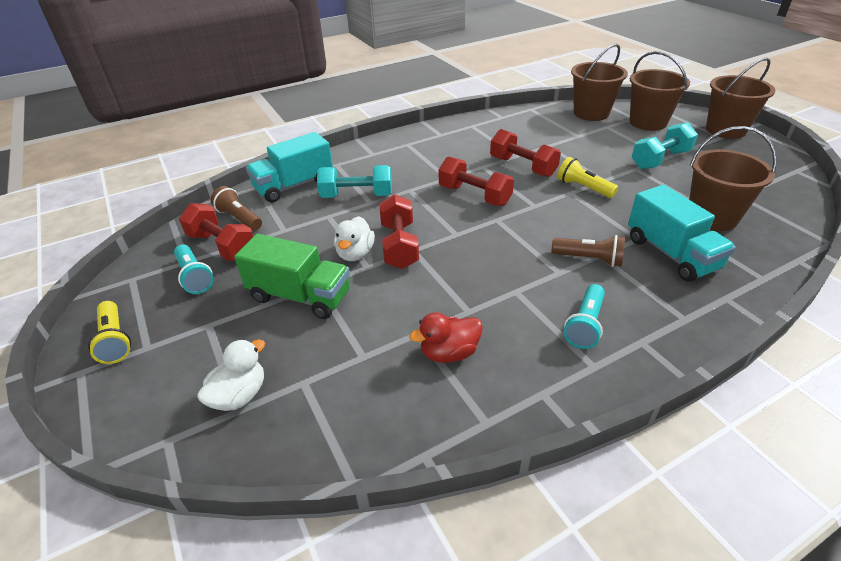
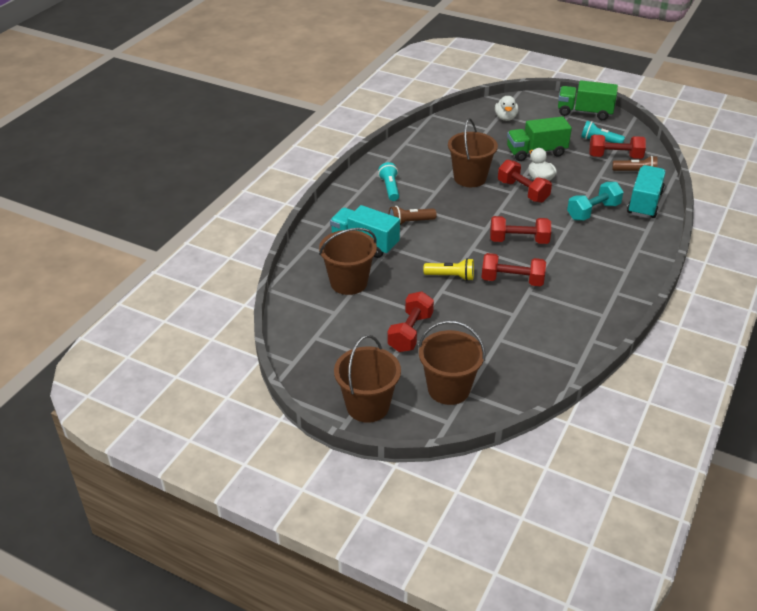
camera: 145 degrees right, 0 degrees up
(115, 340) = (584, 112): yellow flashlight -> green truck
(449, 353) = (441, 157): red duck -> none
(591, 113) = (514, 383): brown bucket -> brown bucket (470, 178)
(660, 159) = (410, 332): turquoise dumbbell -> red dumbbell

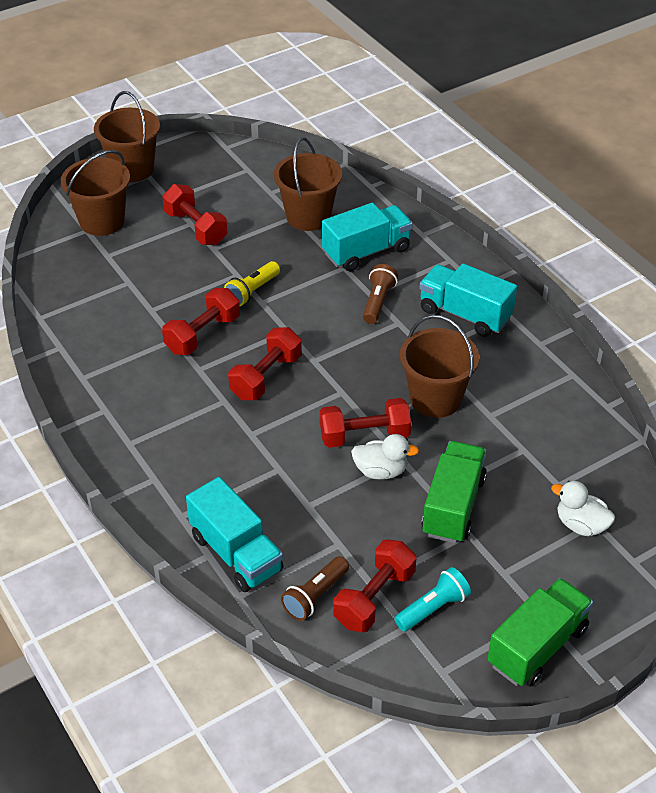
camera: 120 degrees right, 5 degrees up
(390, 188) = (465, 314): turquoise flashlight -> turquoise truck
(593, 211) = (263, 483): turquoise dumbbell -> none

